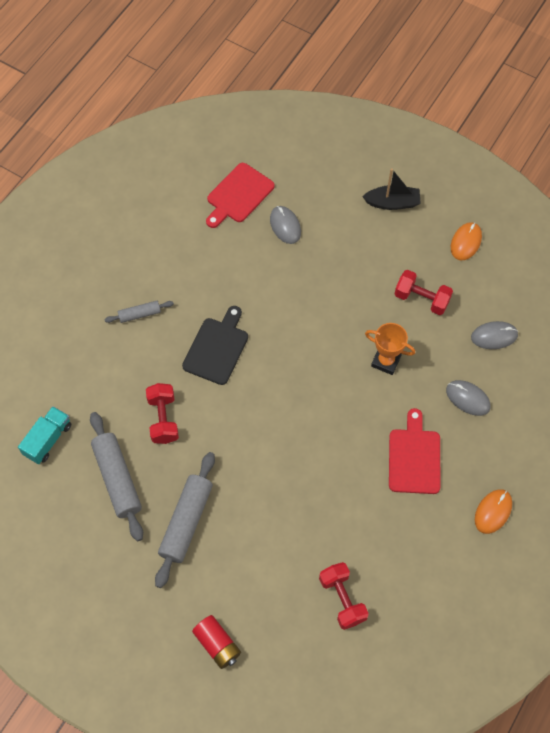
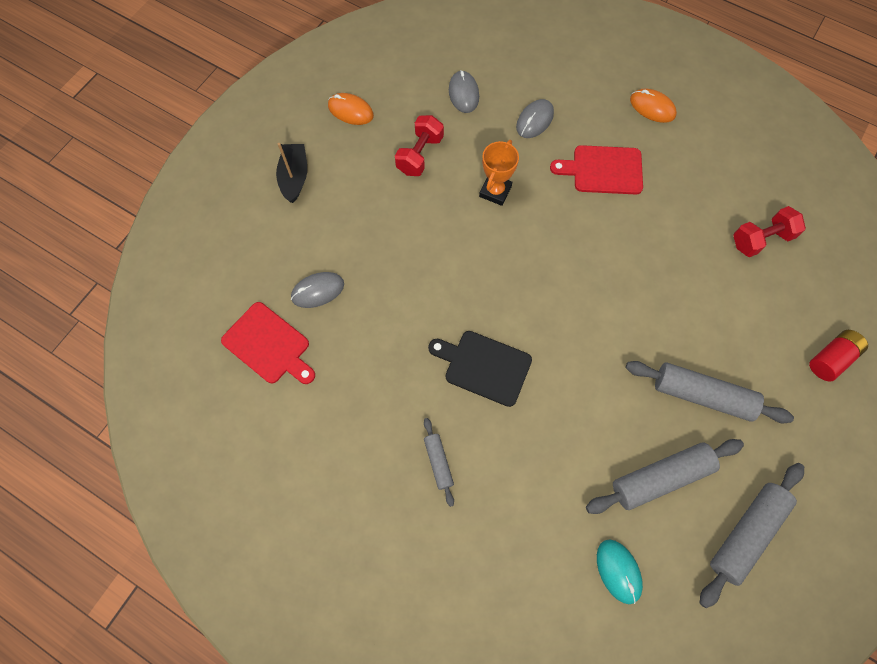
camera: 90 degrees left, 5 degrees up
(48, 440) = (618, 571): turquoise truck -> turquoise mouse
(68, 541) = (746, 533): none -> grey rolling pin
(163, 419) = (579, 426): red dumbbell -> none

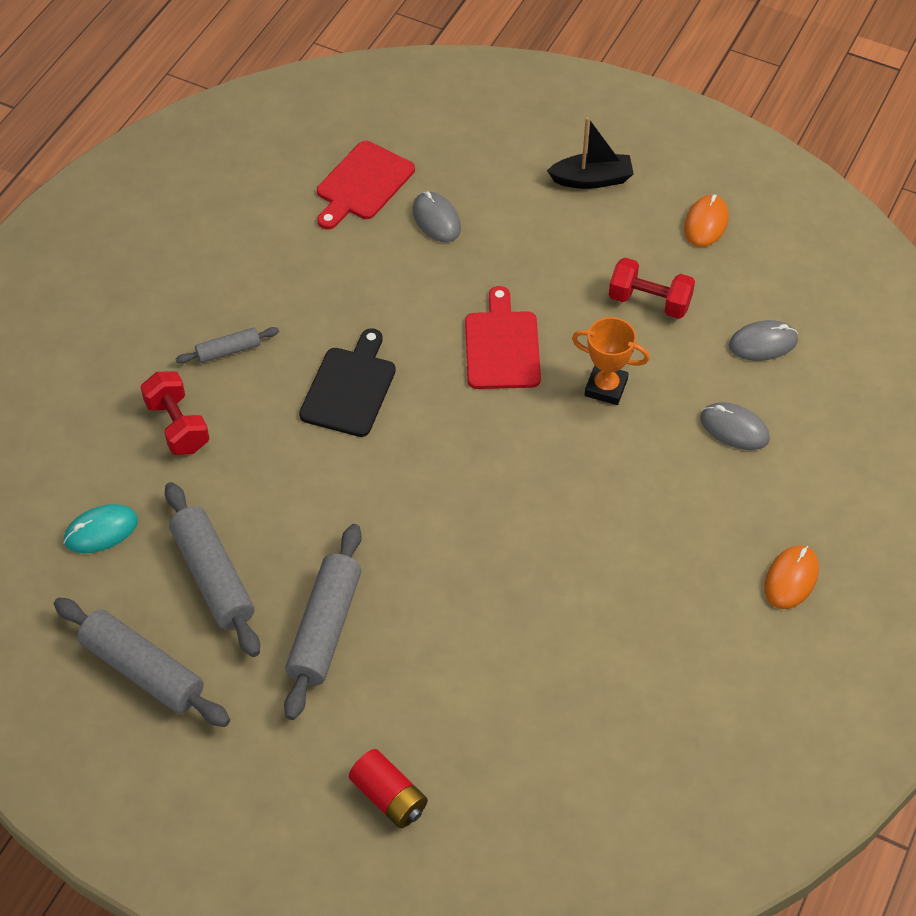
camera: 85 degrees right, 15 degrees down
(603, 170) = (663, 514): red cutting board -> red cutting board (502, 346)
(761, 239) = (576, 717): red dumbbell -> red dumbbell (177, 426)

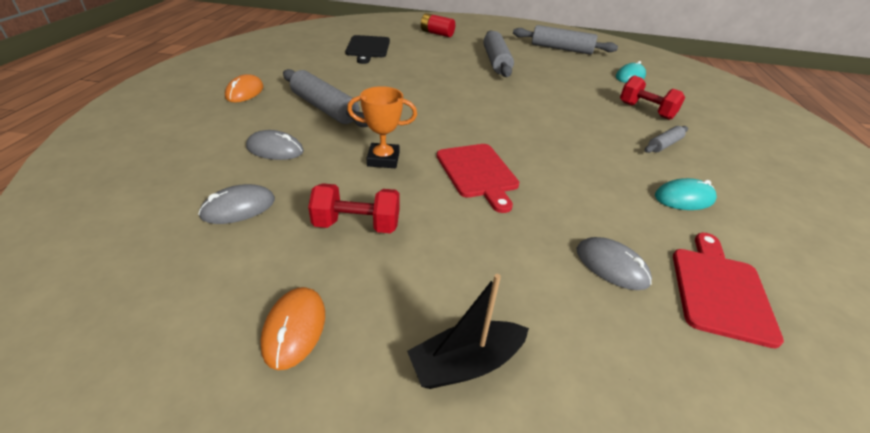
camera: 160 degrees right, 15 degrees down
(213, 577) = (562, 69): grey rolling pin -> grey rolling pin (324, 108)
(294, 270) = (684, 198): none -> turquoise mouse
(350, 388) = (567, 137): black cutting board -> black cutting board (368, 48)

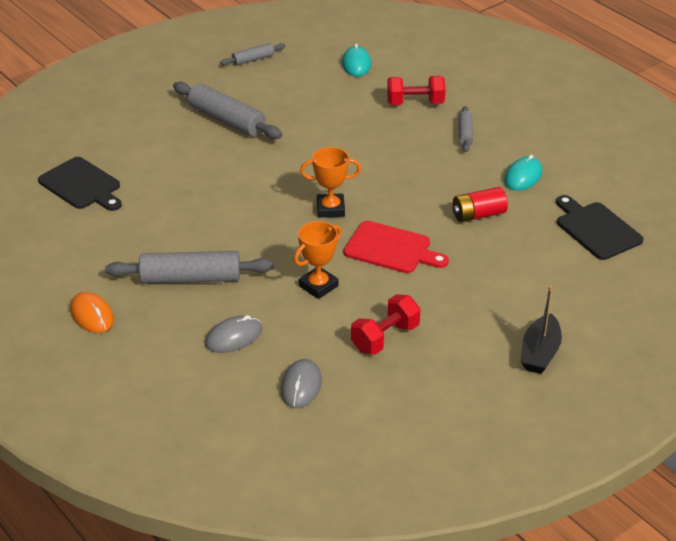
camera: 45 degrees left, 0 degrees up
(294, 328) = (451, 404): orange mouse -> none
(437, 33) = (105, 115): red battery -> red battery (478, 215)
(478, 127) = (330, 209): none -> orange trophy
(561, 49) = (253, 59): grey rolling pin -> grey rolling pin, size x0.53
(611, 266) = (538, 254): grey mouse -> none
(720, 290) = (596, 229): red cutting board -> black cutting board

